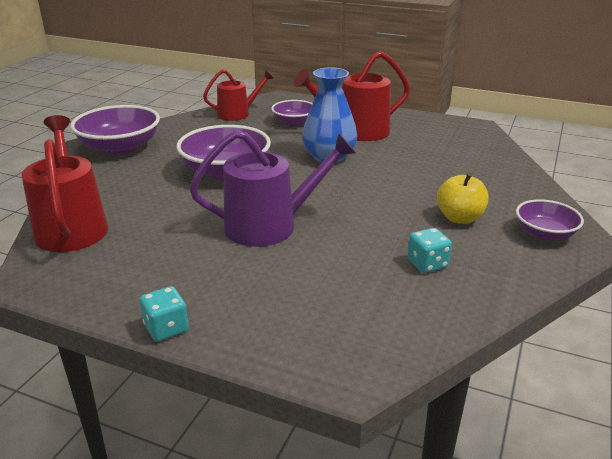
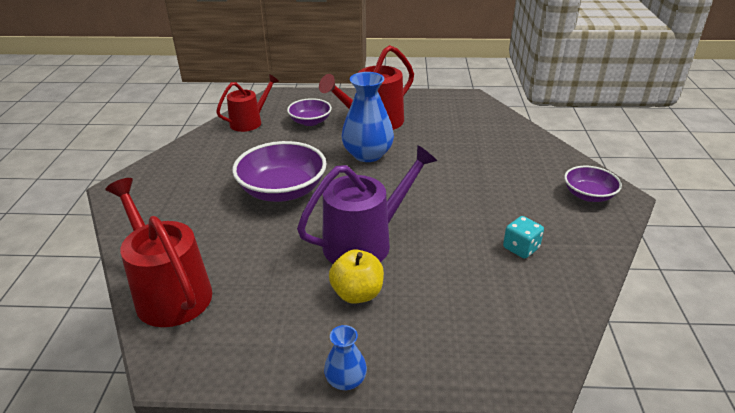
camera: 20 degrees left, 5 degrees up
(120, 147) = (154, 185): purple bowl -> none
(166, 328) = (346, 380): turquoise dice -> blue vase
(459, 218) = (516, 195): yellow apple -> yellow apple (357, 293)

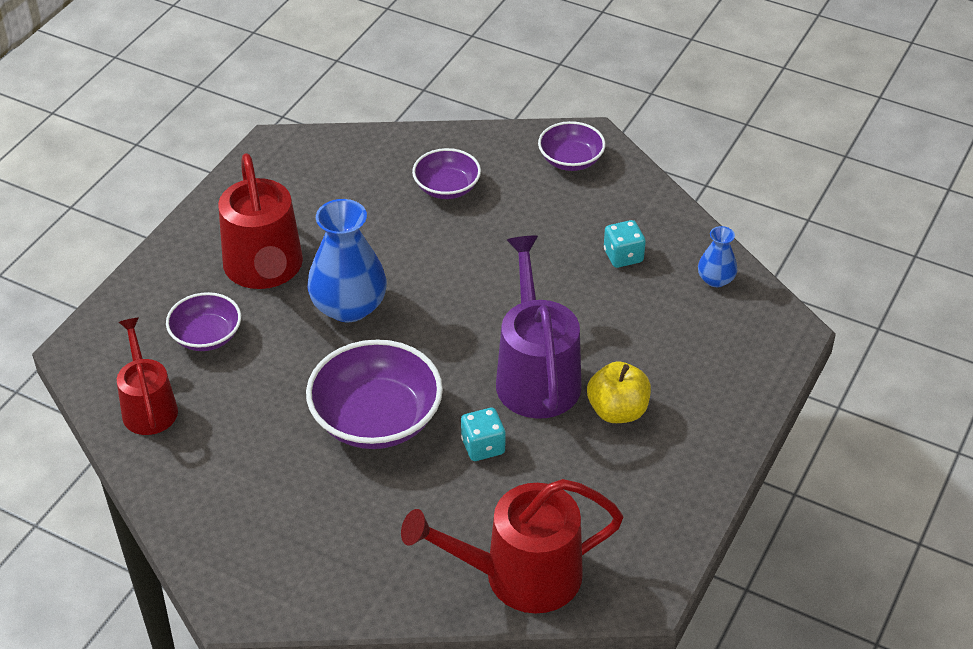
camera: 65 degrees left, 10 degrees up
(283, 239) = (483, 446): none -> turquoise dice
(346, 380) = (728, 458): blue vase -> blue vase (715, 279)
(501, 156) = (447, 188): none -> purple bowl

